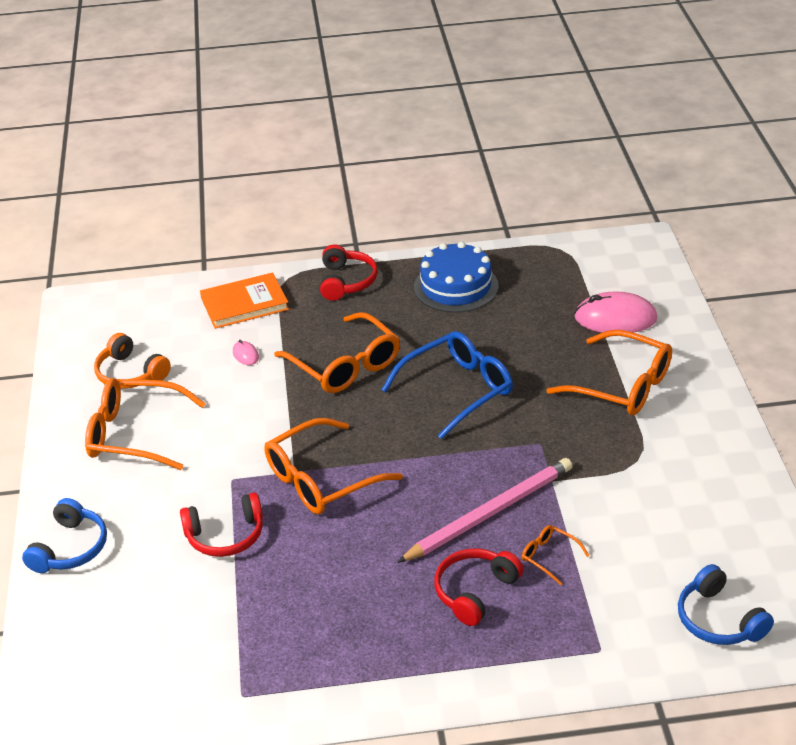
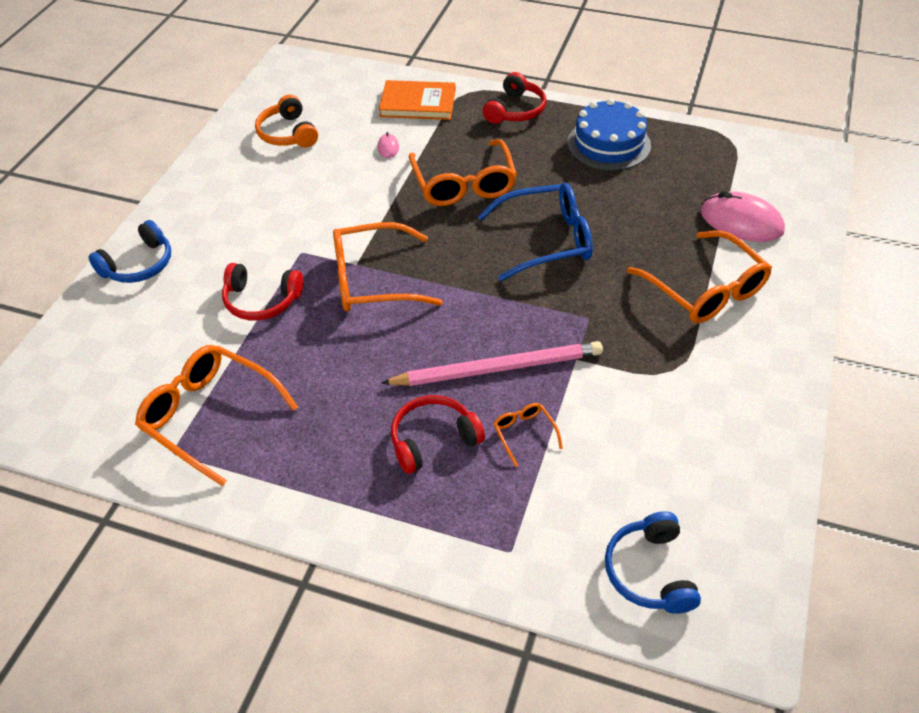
camera: 25 degrees right, 10 degrees up
(135, 434) = (255, 186): orange glasses -> orange glasses (210, 416)

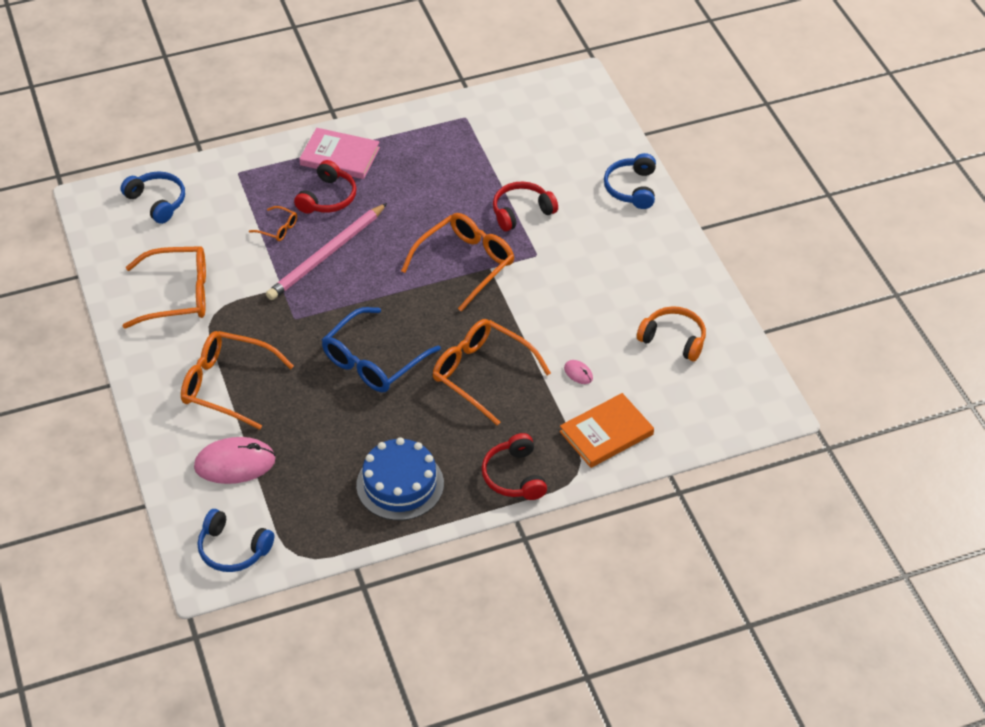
camera: 140 degrees right, 0 degrees up
(210, 416) = (467, 141): orange glasses -> orange glasses (177, 295)
(366, 492) = (340, 156): none -> pink book
(782, 164) = (233, 549): none -> blue headphones

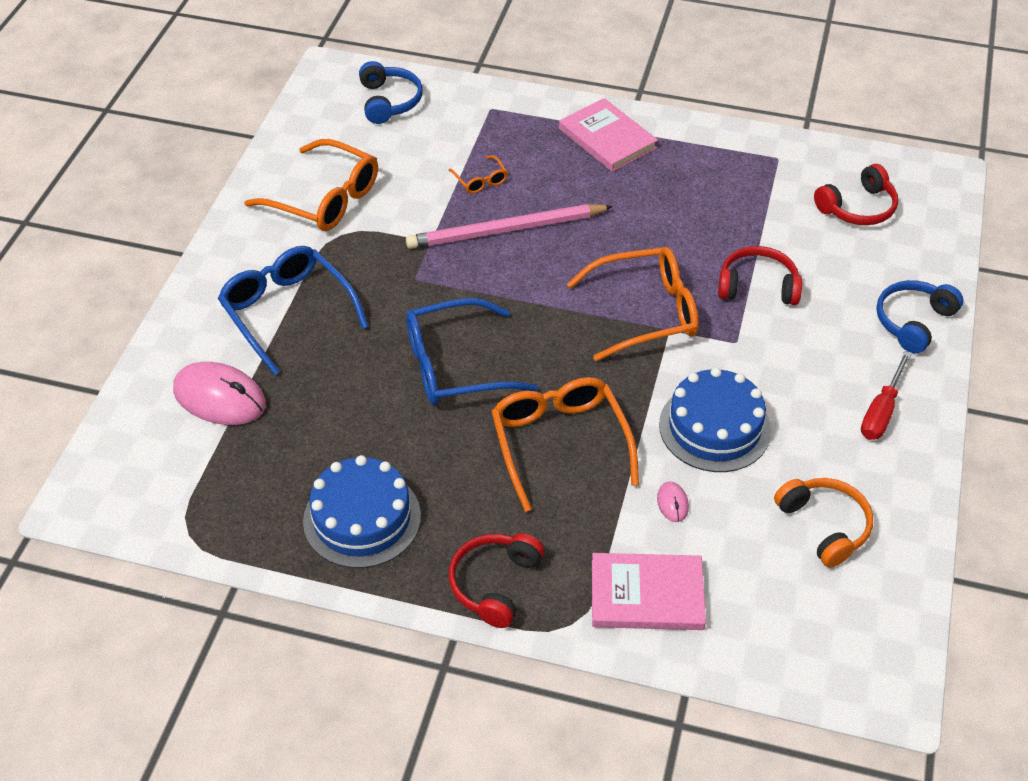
camera: 35 degrees right, 0 degrees up
(228, 385) = (288, 313): orange glasses -> blue glasses
(233, 549) = (133, 488): blue headphones -> none
(328, 198) = (558, 173): red headphones -> red headphones (858, 207)
(566, 315) = (714, 427): none -> blue cake
(606, 433) = (647, 595): orange book -> pink book
(654, 254) = (881, 411): none -> red screwdriver

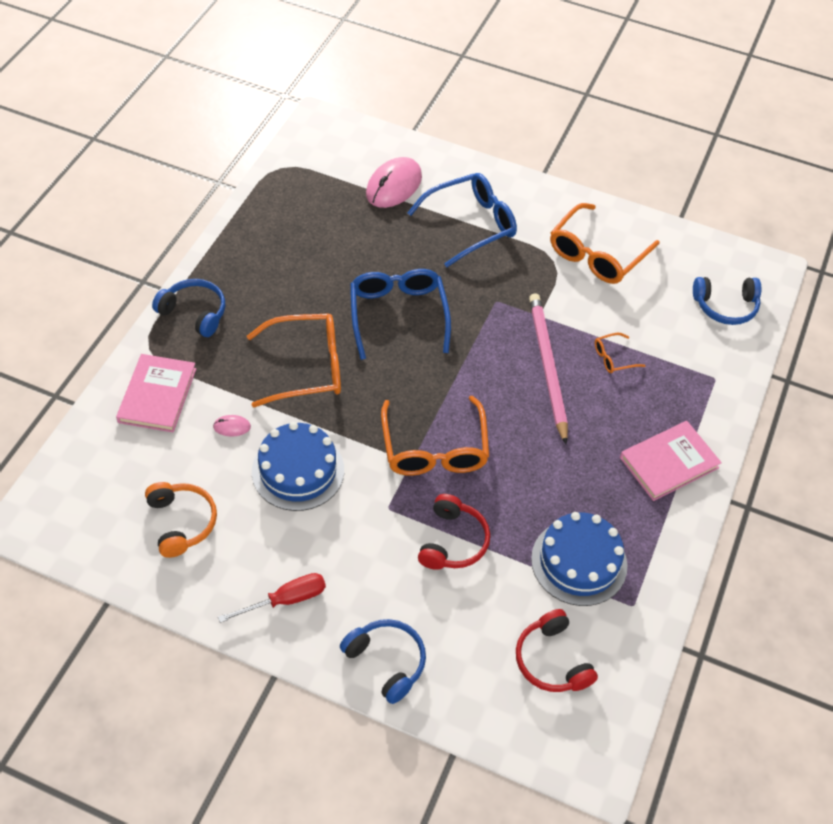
camera: 95 degrees right, 5 degrees up
(362, 518) = (269, 250): blue cake -> blue cake (579, 562)
(495, 584) = (194, 313): red headphones -> blue headphones
(824, 526) = (181, 522): orange headphones -> orange headphones turned 90 degrees counterclockwise
(881, 411) = (285, 600): red screwdriver -> red screwdriver turned 120 degrees clockwise

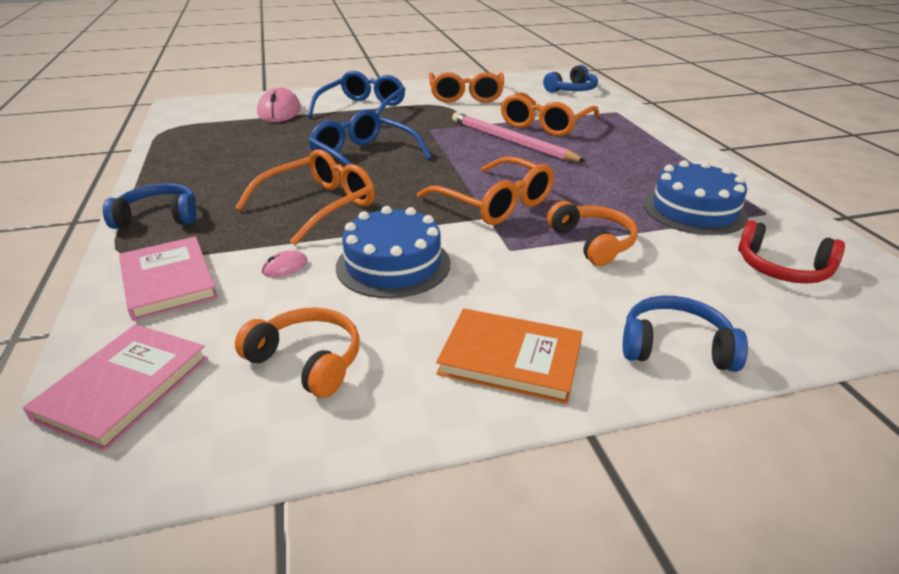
camera: 35 degrees left, 20 degrees down
(285, 600) = (510, 358): red screwdriver -> orange book
(452, 541) = (592, 243): red headphones -> orange headphones
(613, 358) = (545, 124): orange glasses -> orange glasses, size x2.19
(669, 463) = (656, 148): pink book -> pink book (124, 387)

